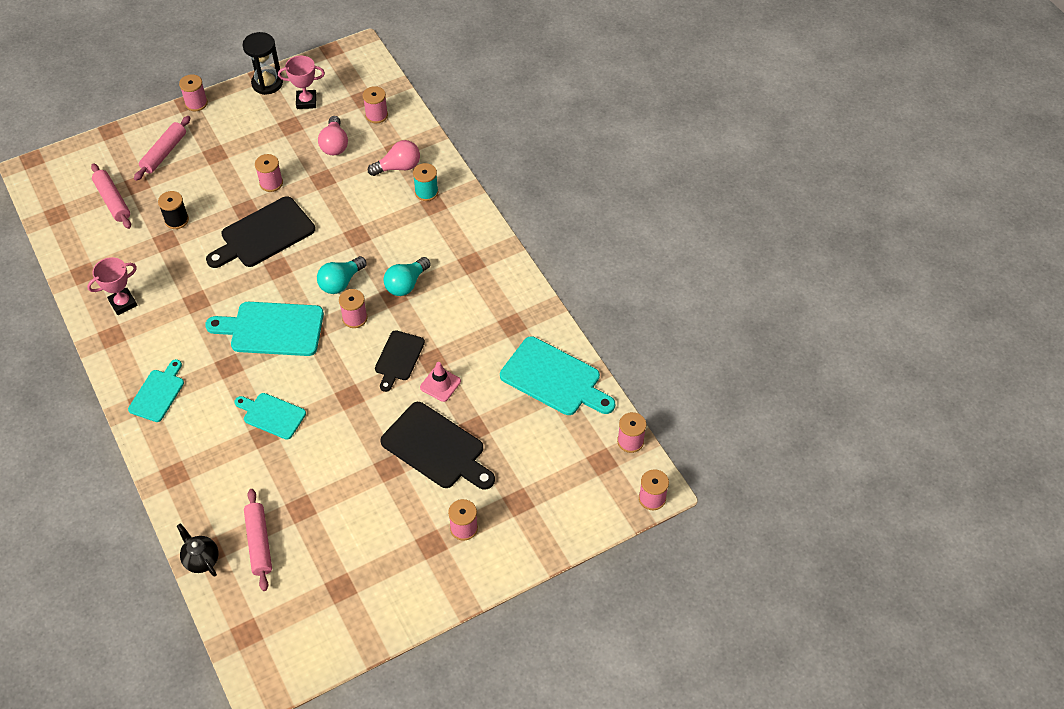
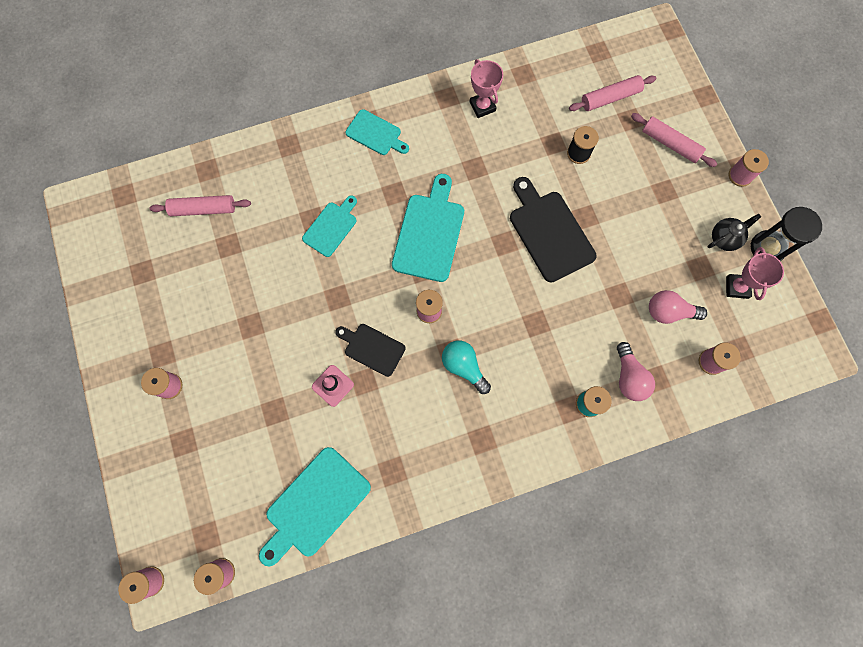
camera: 100 degrees right, 20 degrees up
(201, 559) = (200, 164): black teapot -> black teapot (724, 238)
(271, 183) = (618, 243): pink spool -> none
(341, 282) = (476, 302): turquoise light bulb -> none
(436, 447) = (261, 372): black cutting board -> none

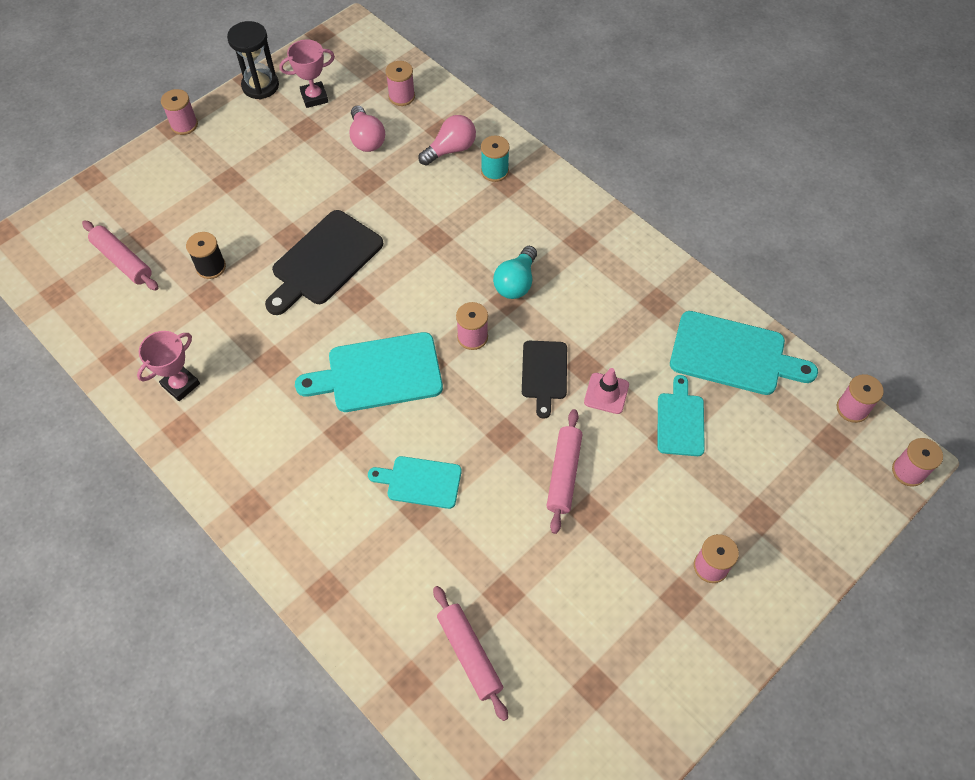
camera: 115 degrees left, 15 degrees down
(375, 134) = (266, 489): turquoise cutting board -> turquoise cutting board (680, 421)
(670, 144) = (166, 190): pink rolling pin -> pink rolling pin (564, 474)
(724, 238) = (264, 119): black teapot -> none

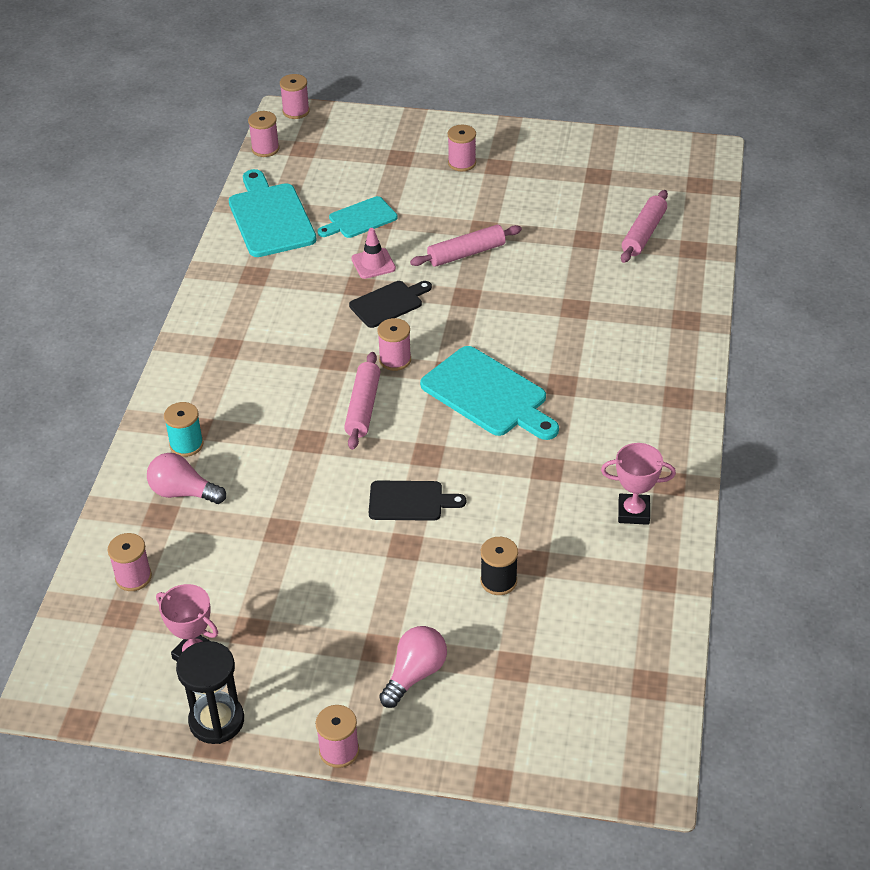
camera: 125 degrees left, 15 degrees down
(123, 261) = (561, 659): pink rolling pin -> pink rolling pin (363, 407)
(324, 261) = (410, 501): black cutting board -> black cutting board, size x0.60
(366, 139) = (223, 568): pink light bulb -> pink light bulb (415, 674)
(420, 482) = (554, 319): turquoise cutting board -> none
(516, 282) = (311, 363): turquoise light bulb -> none

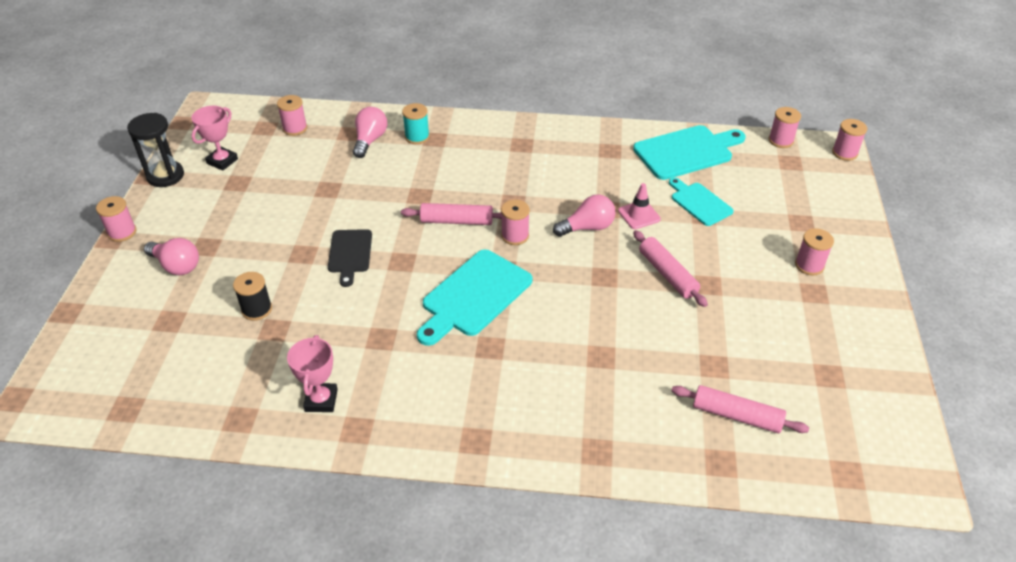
camera: 85 degrees right, 0 degrees up
(388, 303) = (587, 227): black cutting board -> pink light bulb

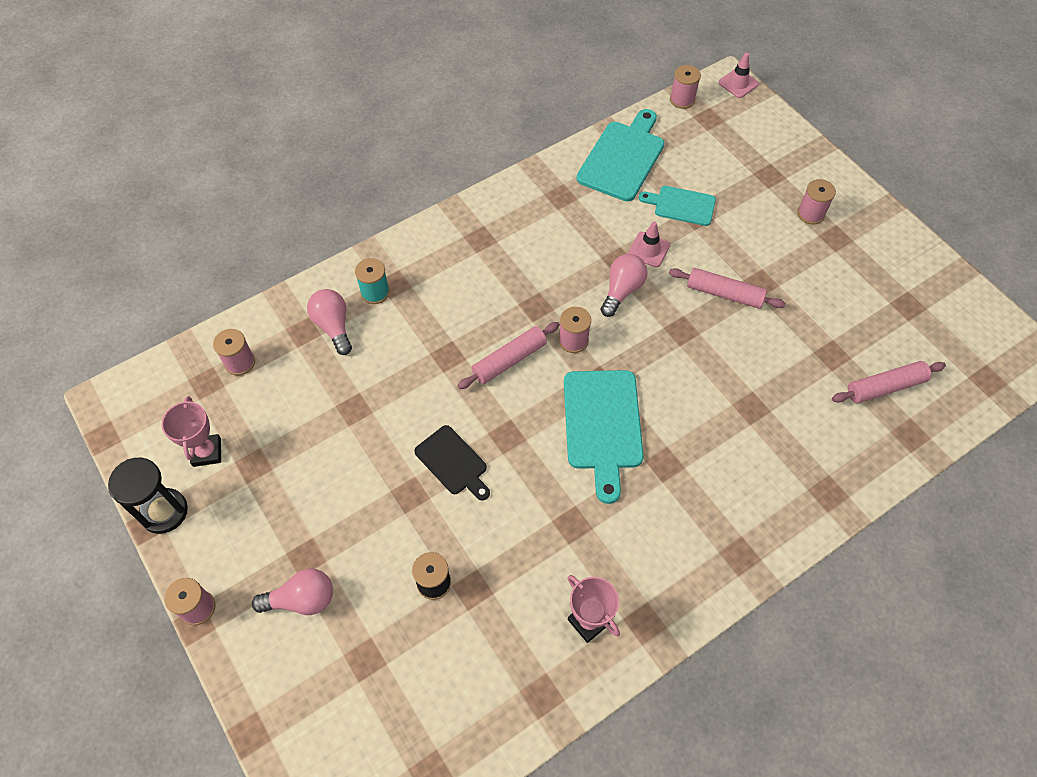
camera: 40 degrees left, 15 degrees up
(844, 153) = (738, 83): pink spool -> pink traffic cone

